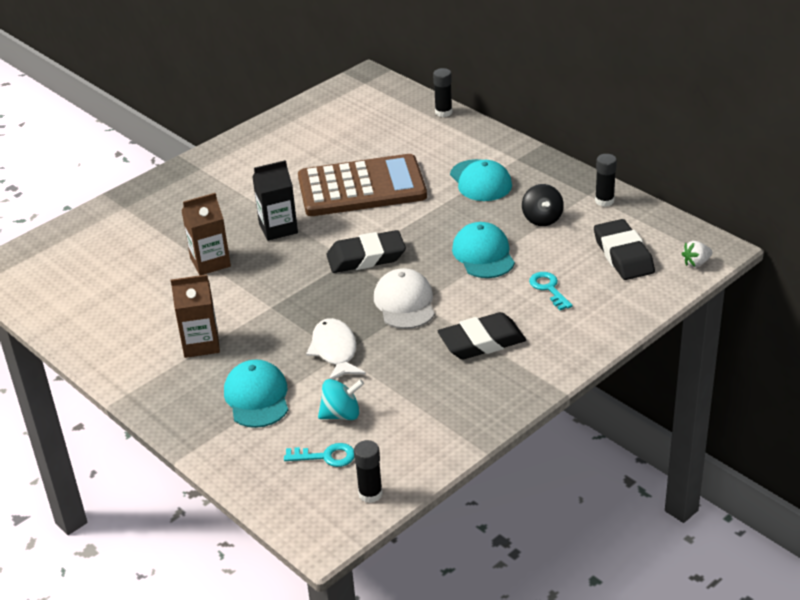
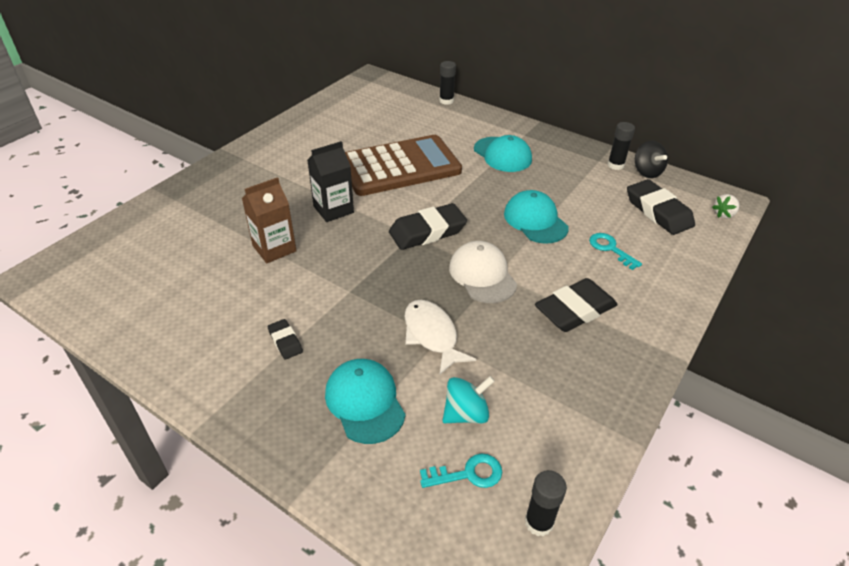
camera: 15 degrees left, 5 degrees up
(201, 344) = (285, 341): brown carton -> black eraser
(542, 219) = (571, 184): black spinning top -> black spinning top (647, 172)

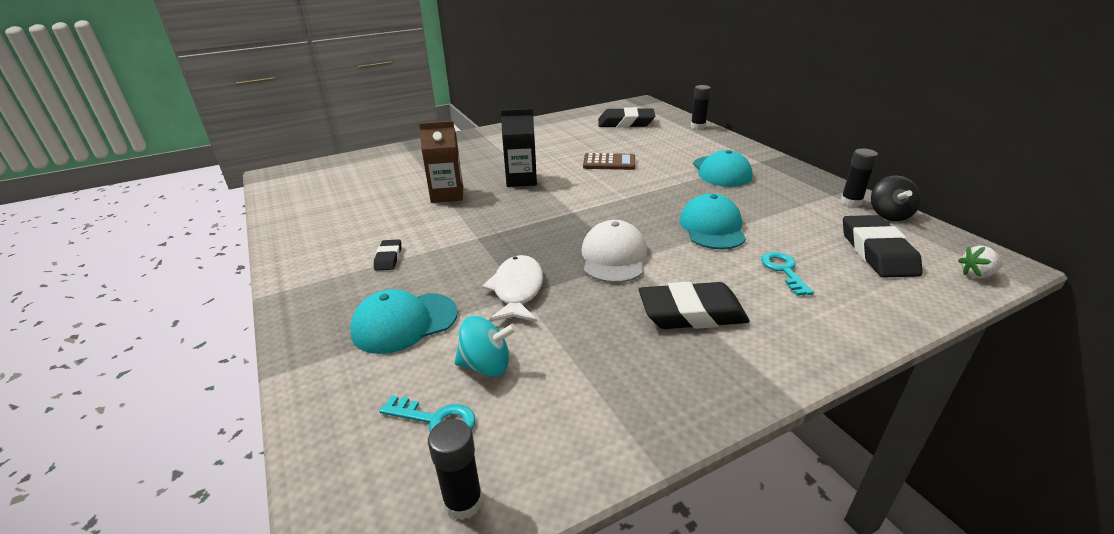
camera: 30 degrees right, 10 degrees down
(365, 402) = (404, 323): turquoise cap -> turquoise cap turned 120 degrees counterclockwise
(399, 167) = (609, 162): brown calculator -> brown calculator, size x0.46
(427, 231) = (590, 212): black eraser -> black eraser (626, 123)

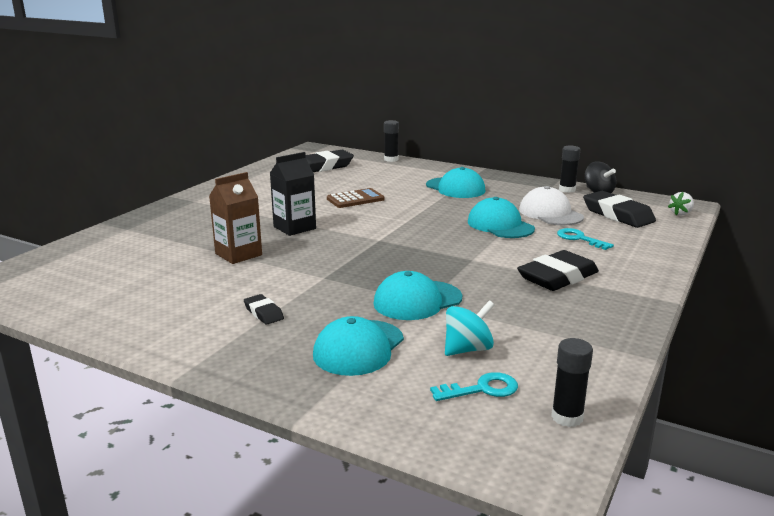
camera: 35 degrees left, 10 degrees down
(517, 290) = (417, 301): white fish -> turquoise cap
(613, 257) = (457, 260): white cap -> white cap (550, 213)

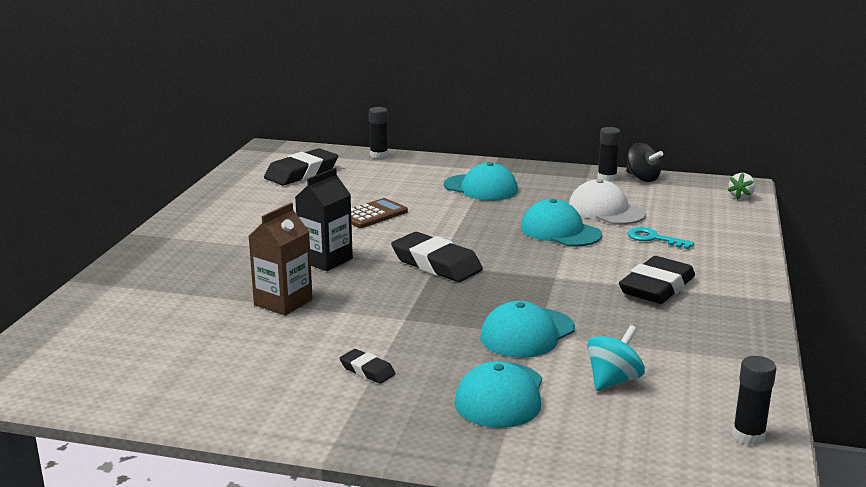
camera: 15 degrees left, 0 degrees up
(482, 389) = (653, 421): turquoise key -> none
(618, 215) = (677, 205): black eraser -> black eraser (436, 264)

